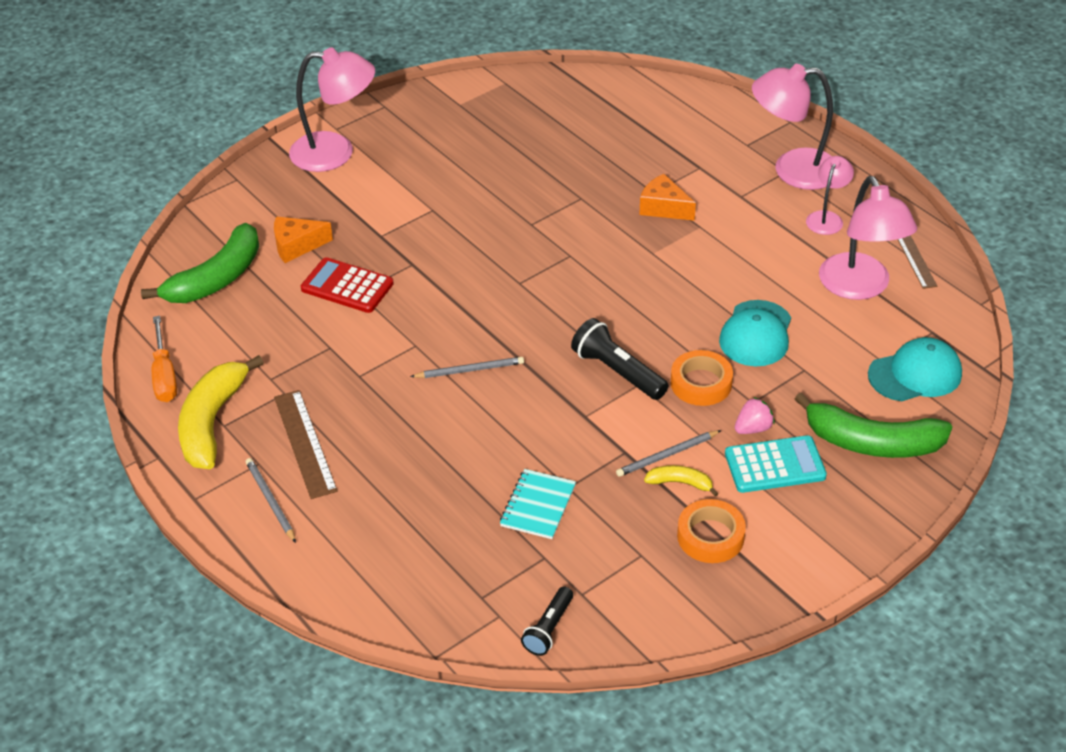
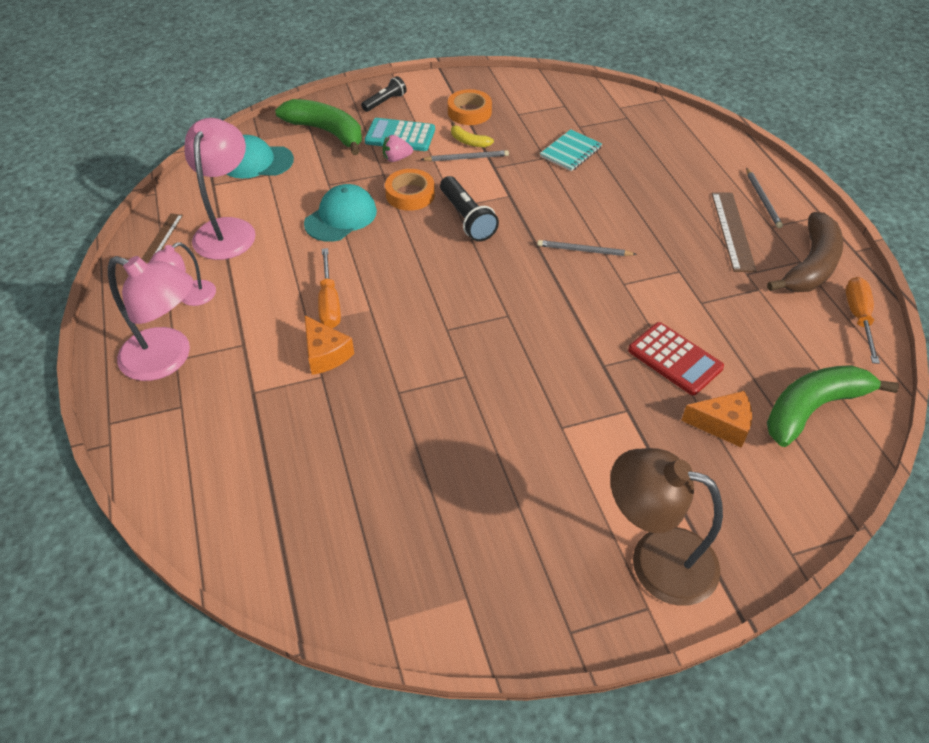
camera: 160 degrees left, 5 degrees up
(212, 422) = (811, 266): yellow banana -> brown banana
(335, 152) = (656, 558): pink lamp -> brown lamp
(548, 629) = (592, 95): black flashlight -> black flashlight (385, 102)
(695, 248) = (329, 302): none -> orange screwdriver

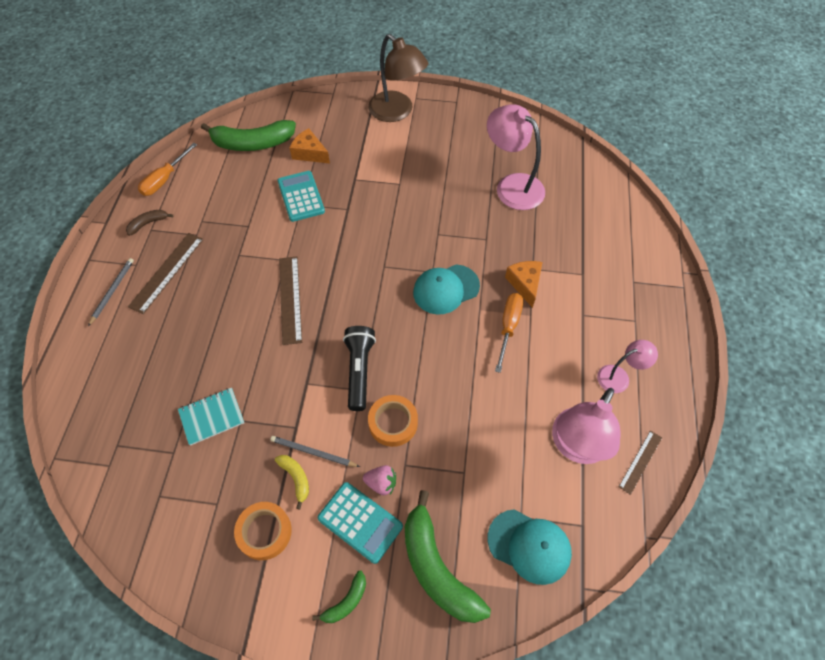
camera: 155 degrees left, 10 degrees up
(168, 359) = (640, 323): pink lamp -> pink lamp (512, 185)
(341, 217) = (468, 419): turquoise cap -> turquoise cap (446, 289)
(385, 102) = (346, 602): black flashlight -> green banana
(583, 250) = (290, 299): grey pencil -> brown ruler
(675, 359) = (301, 196): red calculator -> turquoise calculator
(811, 266) = (148, 223): brown banana -> brown banana, size x0.47

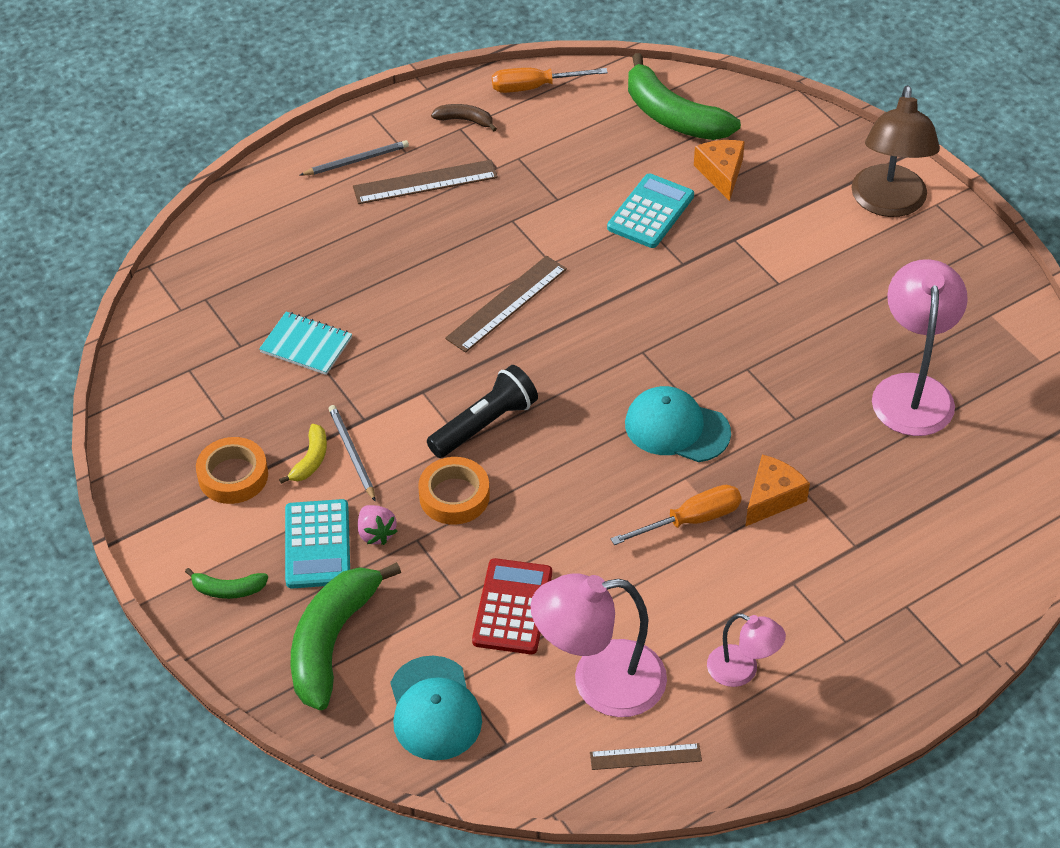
camera: 50 degrees right, 10 degrees down
(493, 451) = (512, 607): none -> red calculator

